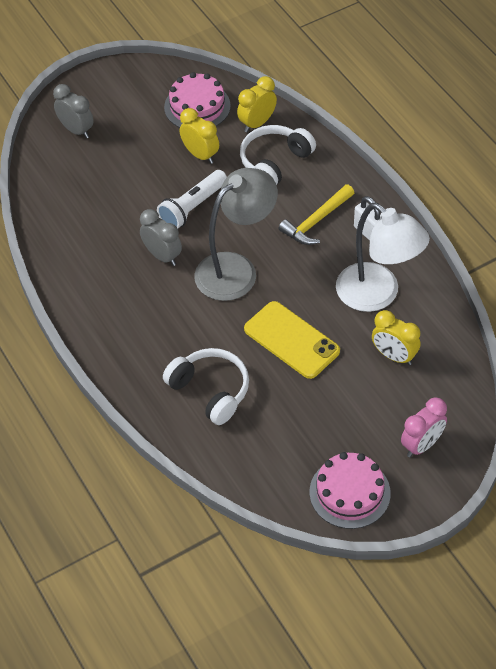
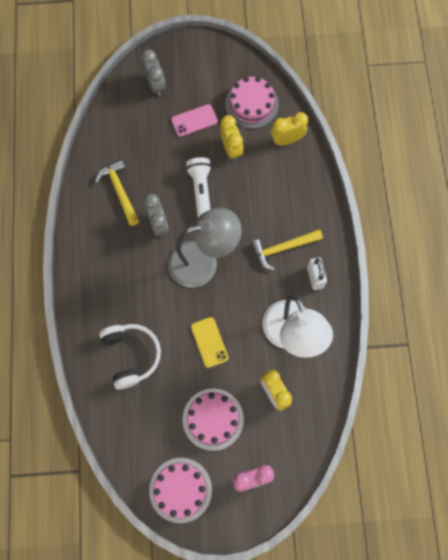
camera: 25 degrees right, 20 degrees up
(98, 243) = (120, 191): none -> yellow hammer
(142, 145) = (194, 120): none -> pink phone
(192, 207) = (201, 193): white flashlight -> white flashlight turned 105 degrees clockwise
(274, 162) = (281, 181): white headphones -> none
(291, 340) = (209, 342): yellow phone -> yellow phone, size x0.65
(342, 410) = (213, 419): none -> pink cake

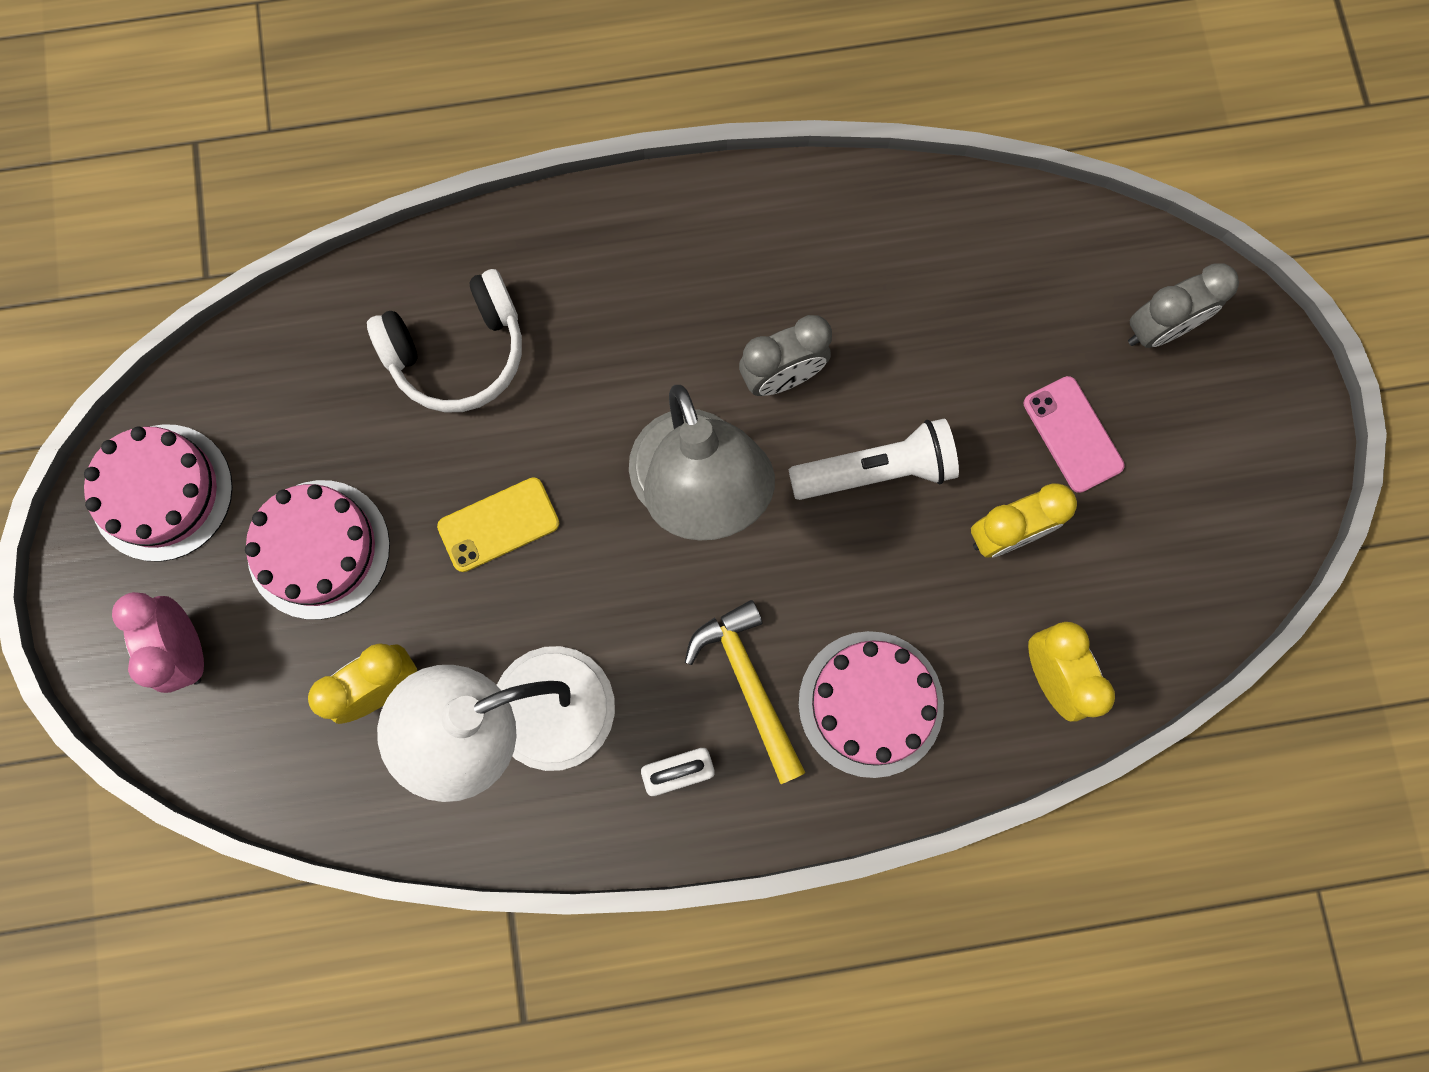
camera: 85 degrees right, 5 degrees up
(120, 191) = (857, 279): yellow hammer -> none
(251, 104) = (1142, 576): pink cake -> pink cake (870, 703)

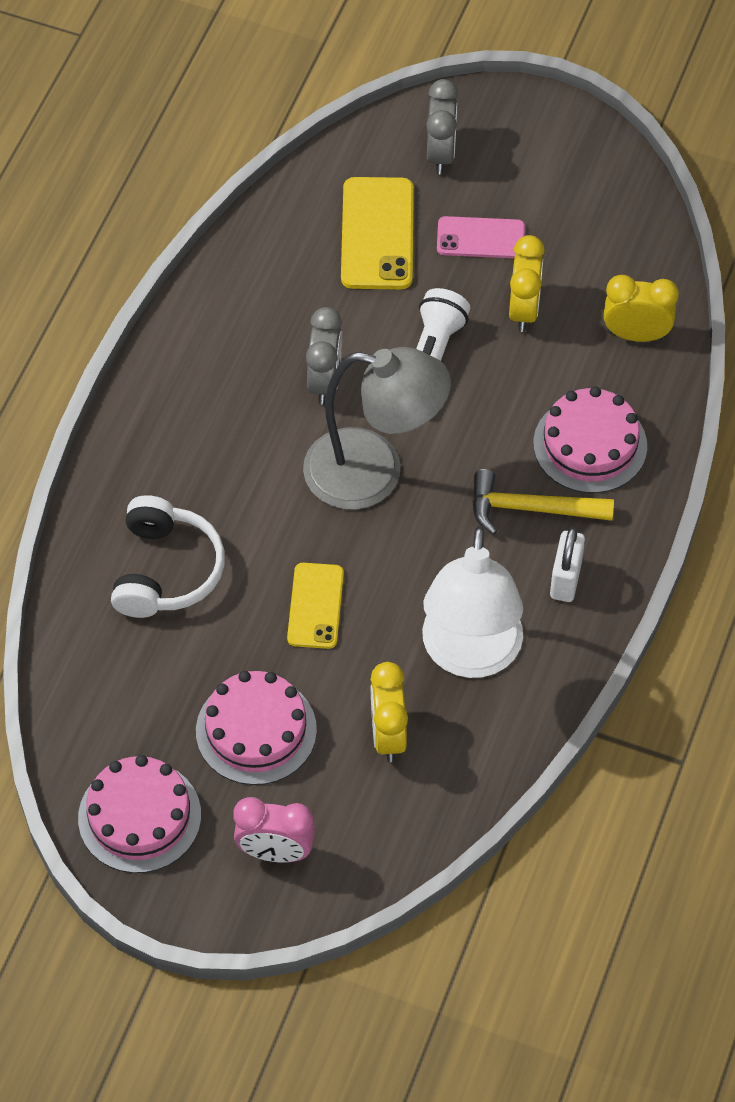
camera: 60 degrees left, 20 degrees down
(1007, 323) = (377, 234): none -> yellow phone

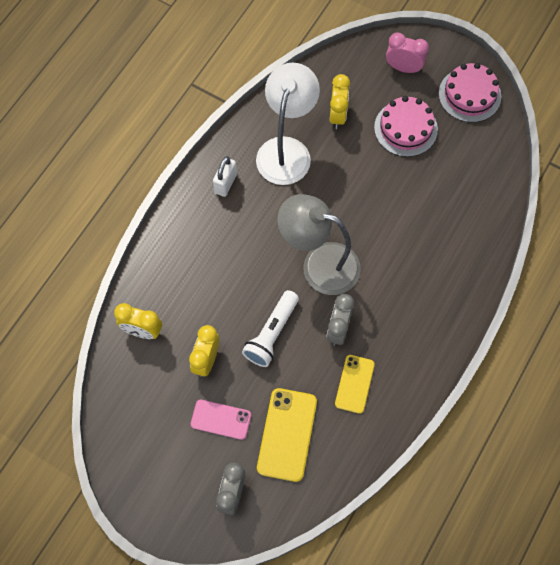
camera: 170 degrees left, 10 degrees up
(166, 570) = (445, 224): white headphones -> none
(315, 606) = (365, 190): yellow phone -> yellow phone (354, 384)
(531, 509) = (234, 228): yellow hammer -> none
(590, 445) = (190, 262): pink cake -> none

